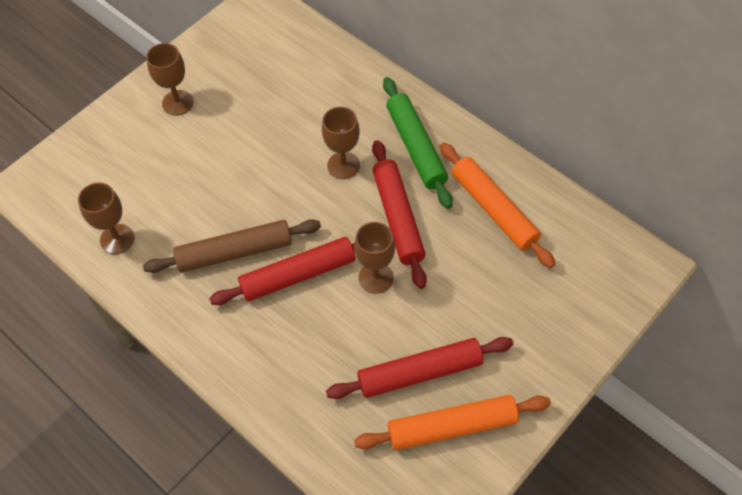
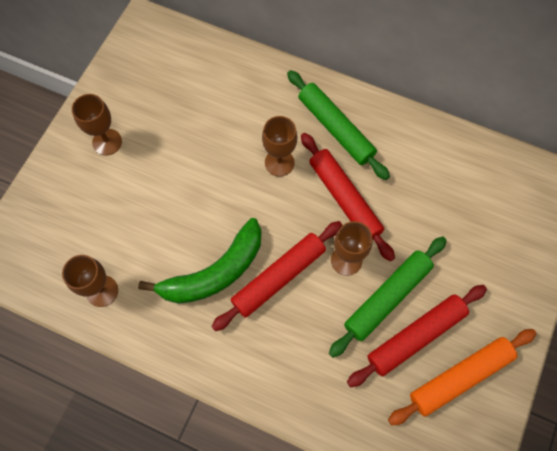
camera: 20 degrees left, 10 degrees up
(235, 252) = (214, 272): brown rolling pin -> green banana
(404, 326) = (387, 298): none -> green rolling pin
(494, 210) = (422, 169): orange rolling pin -> none

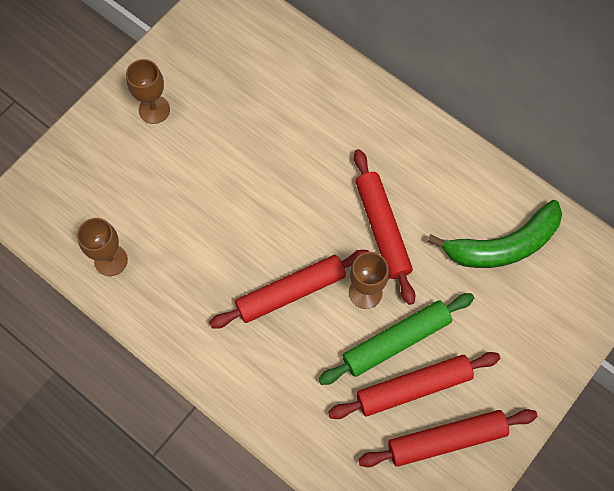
camera: 15 degrees right, 0 degrees up
(214, 272) = (227, 270): green banana -> green banana (503, 245)
(279, 163) = (325, 174): brown goblet -> none
(335, 128) = (395, 152): green rolling pin -> none
(459, 377) = (446, 440): orange rolling pin -> red rolling pin

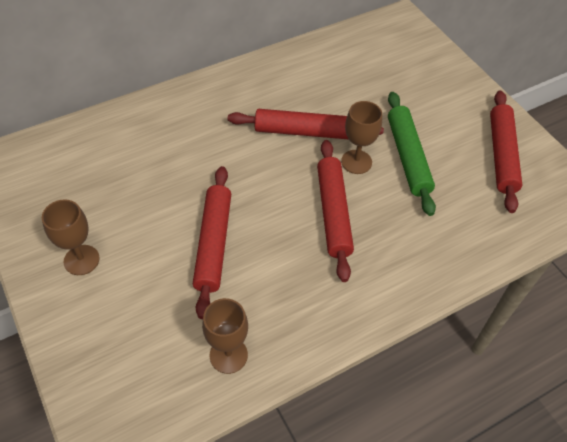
camera: 70 degrees left, 15 degrees down
(413, 387) = (452, 160): red rolling pin -> red rolling pin (213, 243)
(503, 245) = (353, 68): green banana -> none

